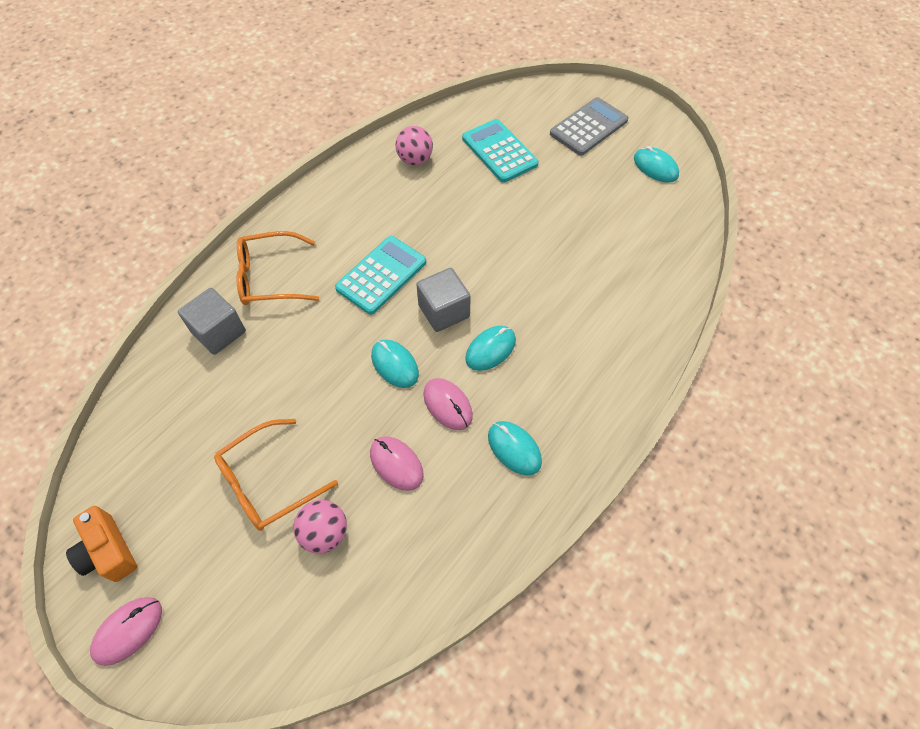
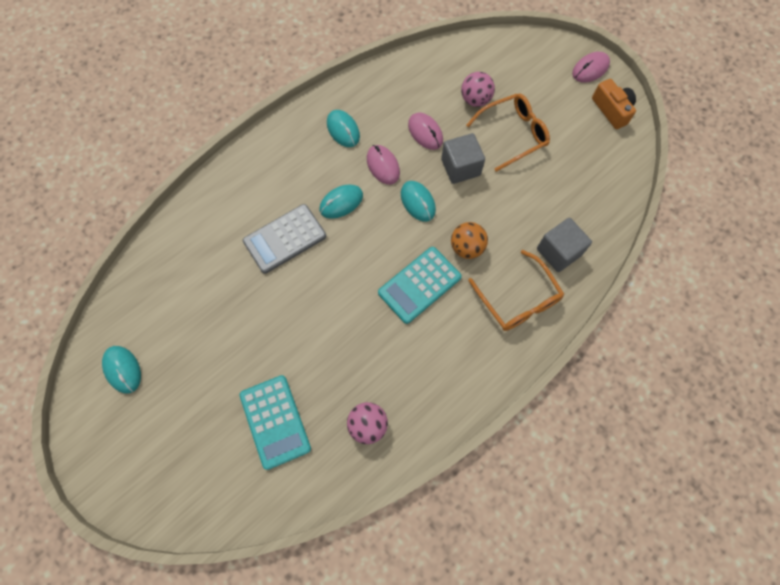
camera: 170 degrees left, 10 degrees up
(271, 277) = (518, 299): orange glasses -> orange glasses turned 60 degrees clockwise
(330, 321) = (467, 248): none -> orange ball
(444, 311) = (371, 241): grey cube -> grey cube (460, 167)
(589, 127) = (166, 442): grey calculator -> grey calculator (285, 239)

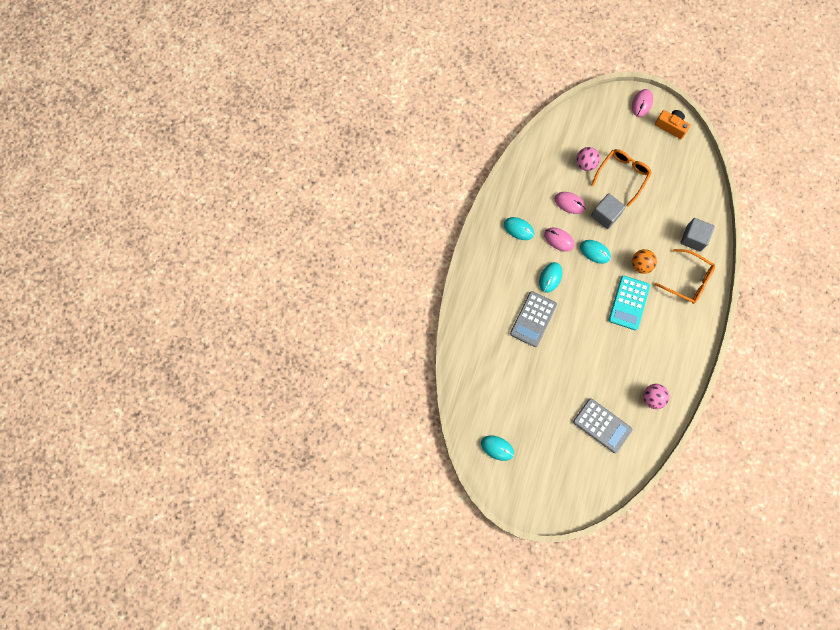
camera: 30 degrees left, 5 degrees up
(275, 421) = (602, 425): turquoise calculator -> grey calculator

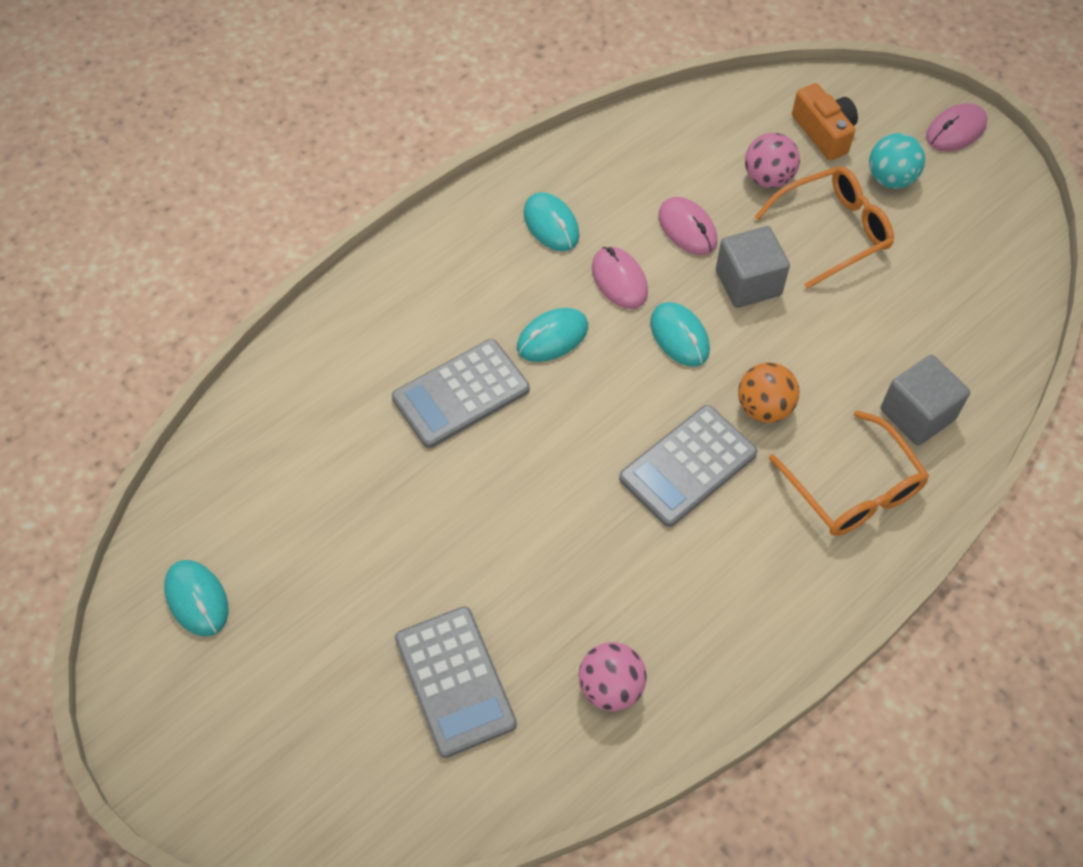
camera: 30 degrees right, 15 degrees down
(628, 303) = (687, 466): turquoise calculator -> grey calculator
(630, 139) = (890, 178): none -> turquoise ball
(671, 126) = (994, 194): orange camera -> orange camera (824, 132)

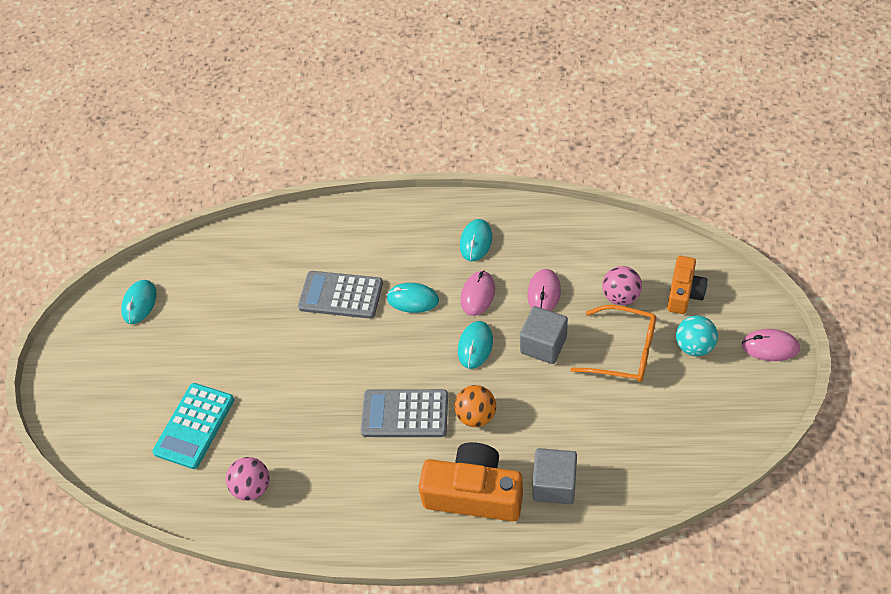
camera: 50 degrees right, 5 degrees down
(454, 681) = (194, 426): grey calculator -> turquoise calculator
(853, 488) = (474, 493): orange glasses -> orange camera

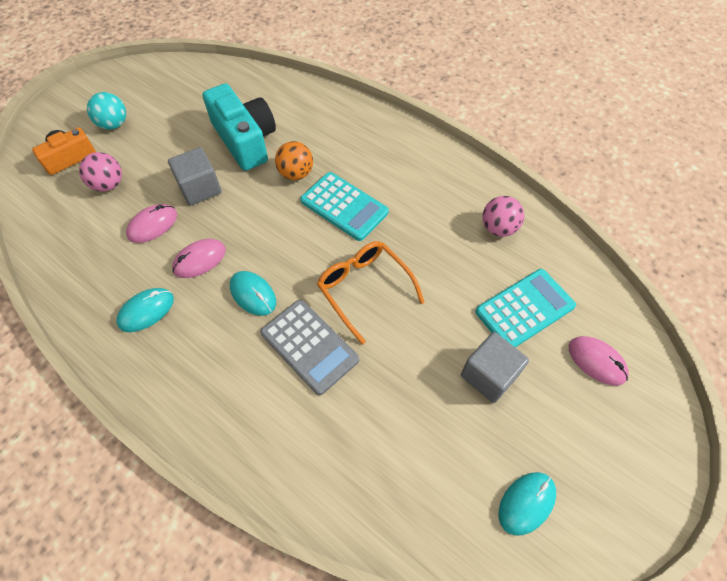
camera: 150 degrees left, 5 degrees up
(405, 414) = (344, 206): grey calculator -> turquoise calculator
(474, 493) = (343, 132): orange camera -> none
(475, 346) = (246, 220): turquoise mouse -> none
(554, 484) = (290, 108): grey cube -> grey cube (489, 375)
(557, 416) = (245, 140): none -> turquoise camera
(623, 351) = (157, 150): orange glasses -> orange glasses (365, 289)
(770, 347) = (76, 96): pink mouse -> pink mouse (596, 361)

